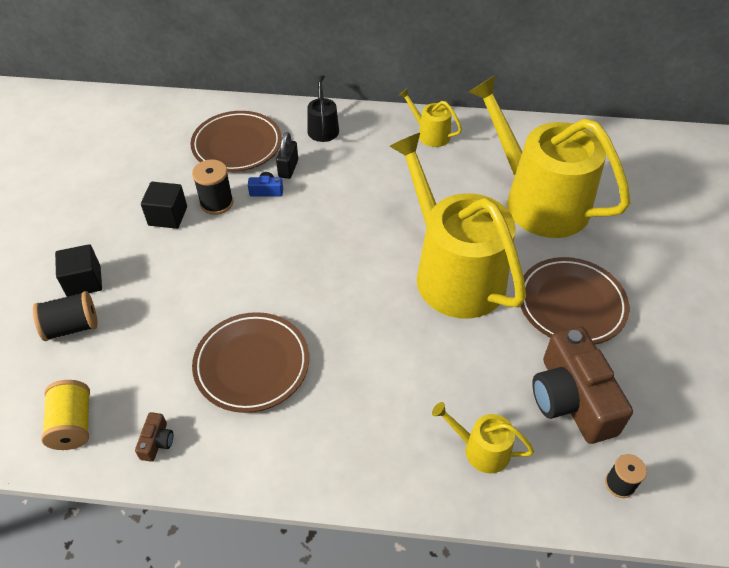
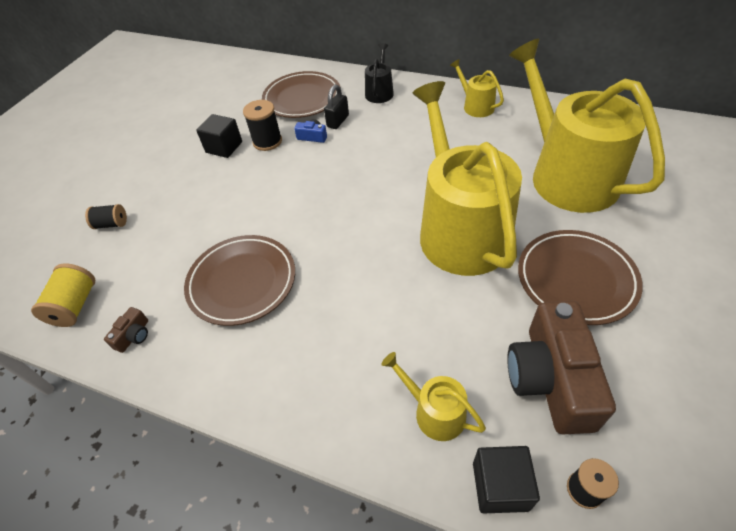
camera: 20 degrees right, 0 degrees up
(72, 327) = (111, 224): black spool -> black spool, size x0.67
(84, 281) = (137, 189): black cube -> black cube (500, 486)

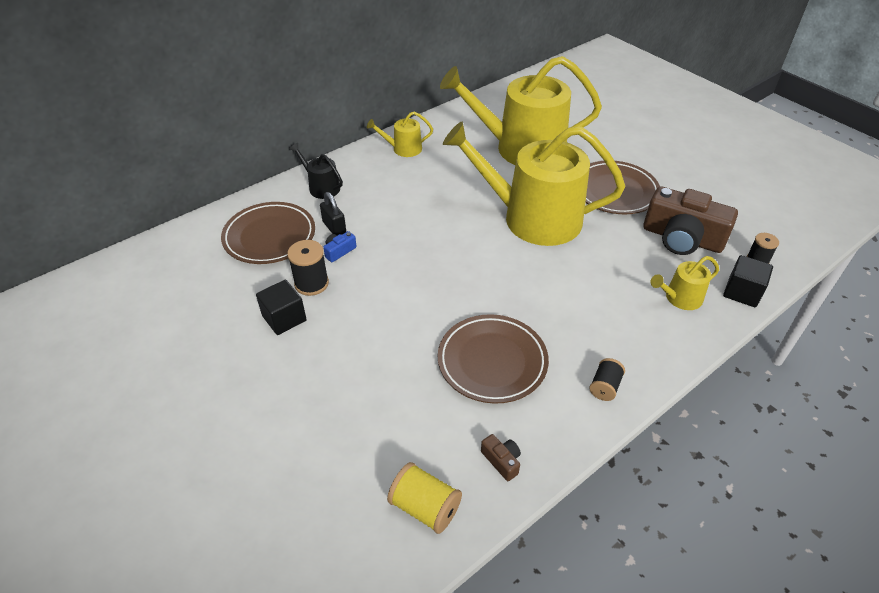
camera: 65 degrees left, 5 degrees down
(111, 224) = (320, 448): black spool -> black spool (605, 387)

